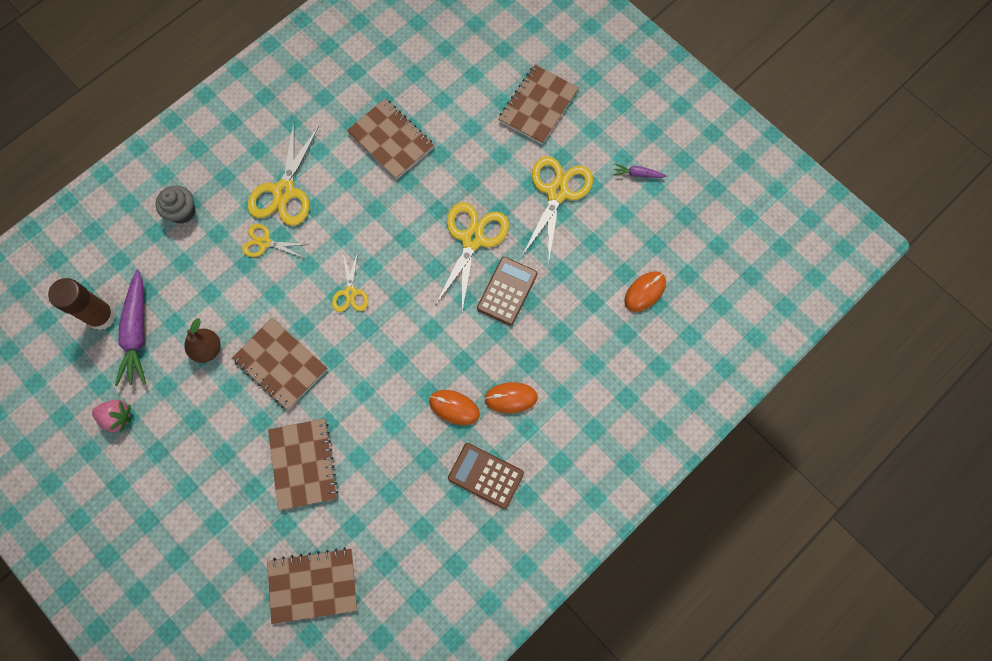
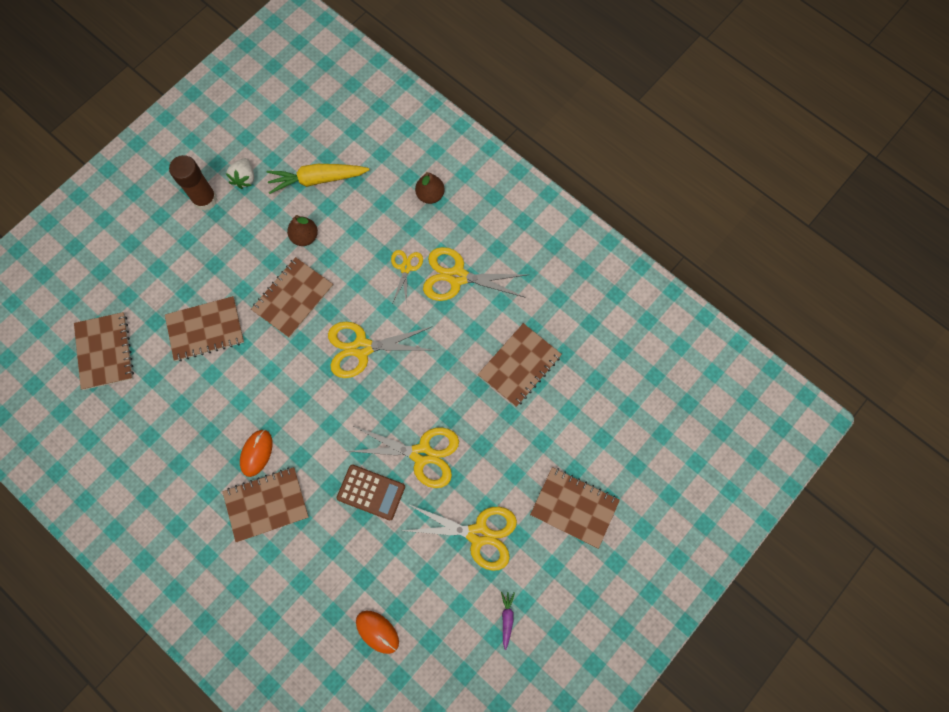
camera: 85 degrees right, 0 degrees up
(102, 316) = (331, 150): brown glue stick -> brown glue stick (205, 199)
(117, 417) = (244, 178): pink strawberry -> white strawberry
(137, 333) = (317, 180): purple carrot -> yellow carrot
(182, 212) = (430, 195): grey cupcake -> brown pear
(350, 293) = (362, 348): yellow scissors -> yellow scissors, size x1.77
(486, 475) = (194, 487): brown calculator -> none
(510, 398) = (266, 504): orange mouse -> brown notebook

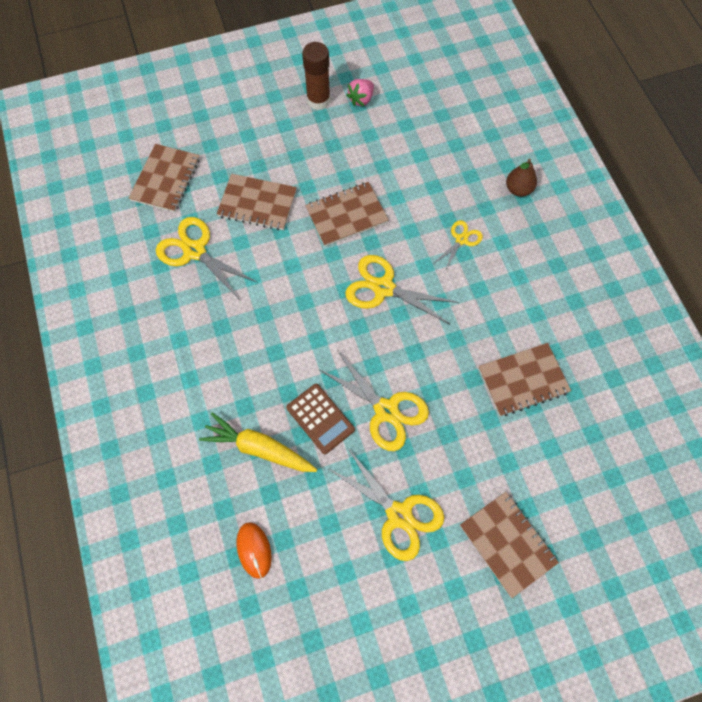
camera: 30 degrees right, 5 degrees down
(244, 178) = (361, 99): white strawberry -> pink strawberry
(256, 453) = (240, 328): orange mouse -> none
(266, 504) = (222, 377): brown notebook -> none
(305, 237) = (386, 170): brown pear -> none
(317, 180) = (423, 129): yellow carrot -> yellow carrot (258, 448)
(457, 277) = (505, 271): yellow scissors -> yellow scissors (194, 251)
(507, 618) = (383, 612): purple carrot -> none

